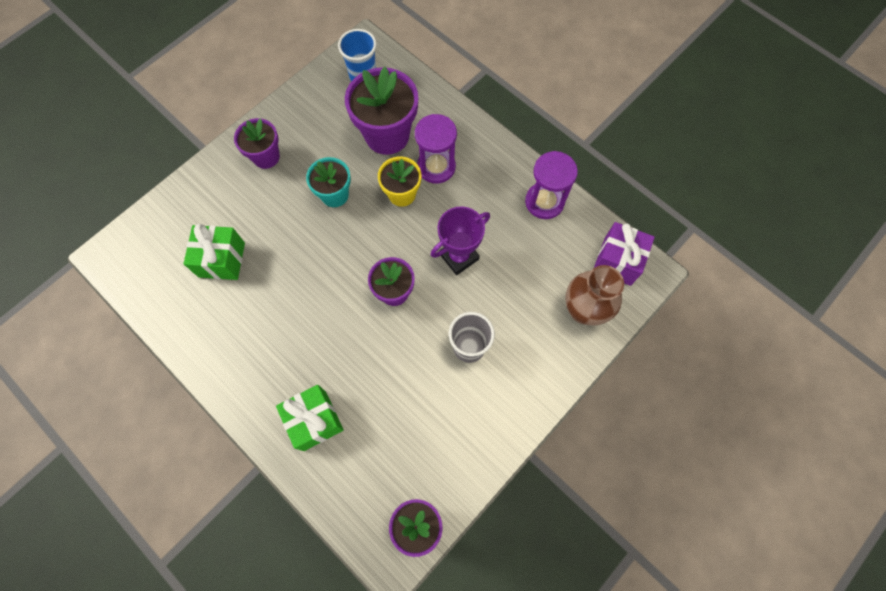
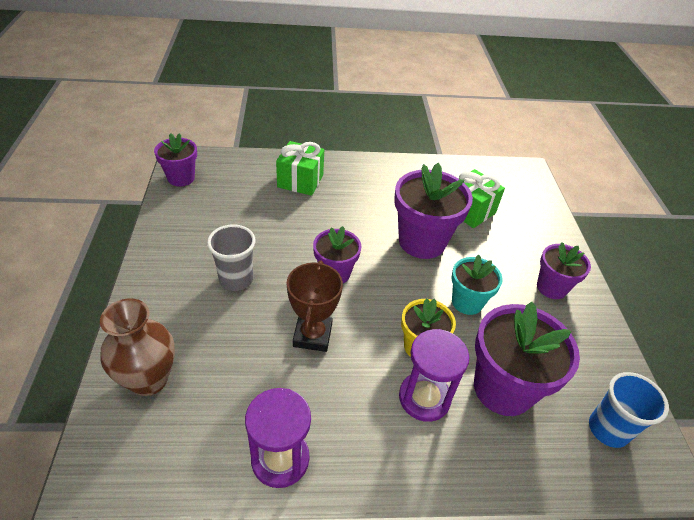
camera: 130 degrees right, 25 degrees down
(298, 264) = (422, 241): none -> purple flower pot
(459, 257) = (312, 335): purple trophy -> brown trophy
(617, 261) = (140, 460): purple gift -> none

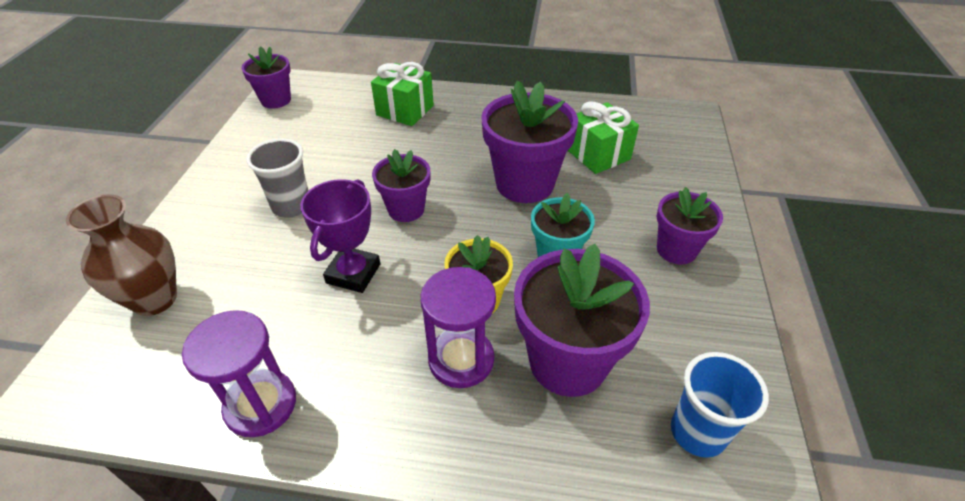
camera: 15 degrees right, 0 degrees up
(312, 335) = (353, 273): brown trophy -> purple trophy

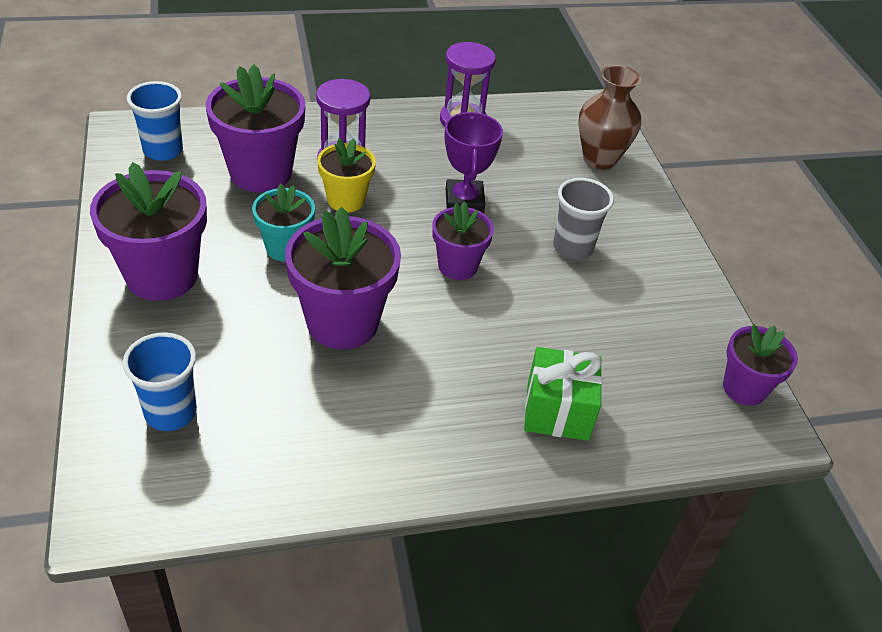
camera: 155 degrees right, 0 degrees up
(598, 154) = (257, 389): green gift -> none
(658, 152) = (170, 412): none -> blue cup
(676, 250) = (162, 276): purple flower pot -> purple flower pot, size x1.67

